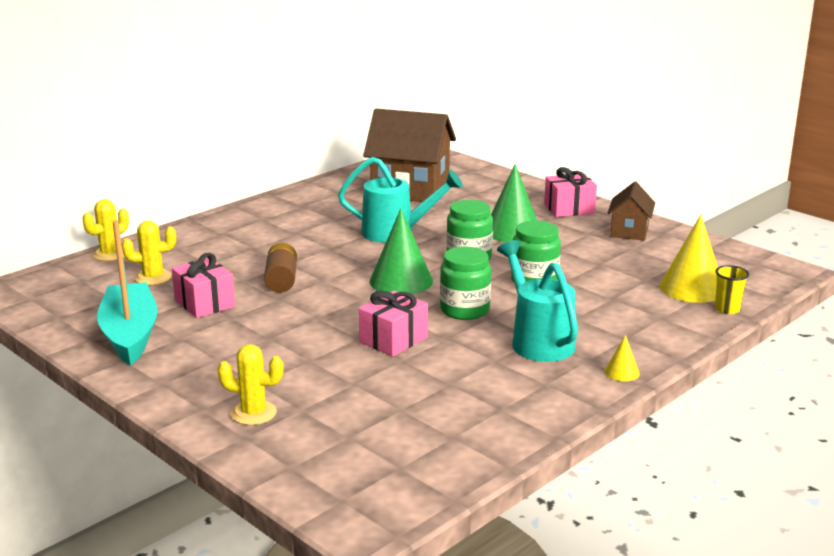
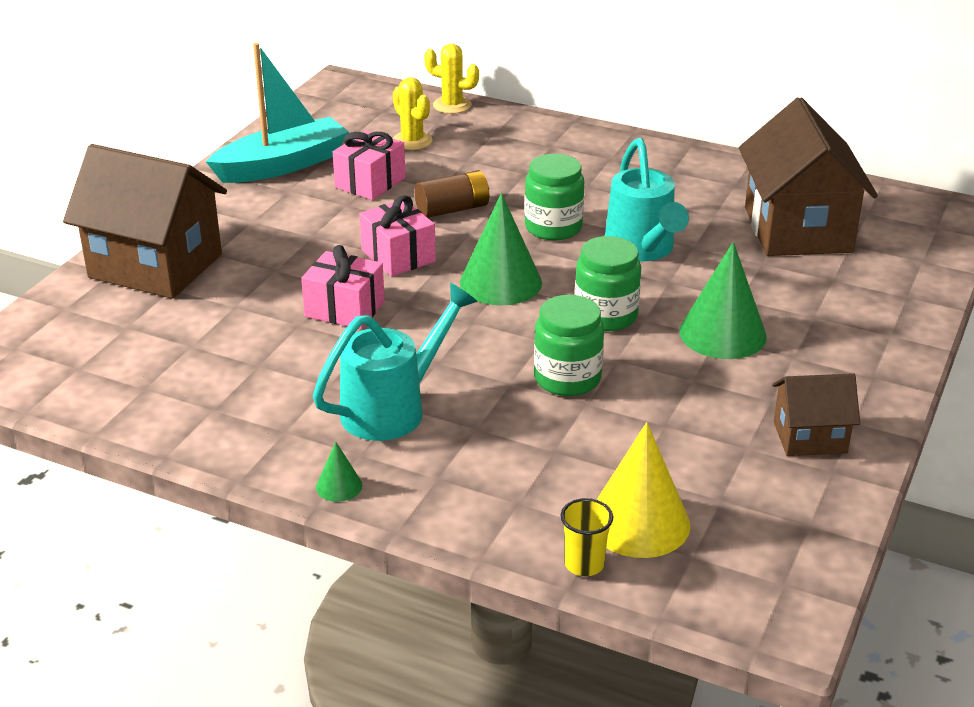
camera: 70 degrees right, 10 degrees up
(253, 413) = (155, 266): yellow cactus -> brown house
(464, 310) = (447, 341): green jar -> green jar (553, 227)
(569, 209) = (851, 369): pink gift -> pink gift (398, 256)
(622, 372) = (339, 486): yellow cone -> green cone

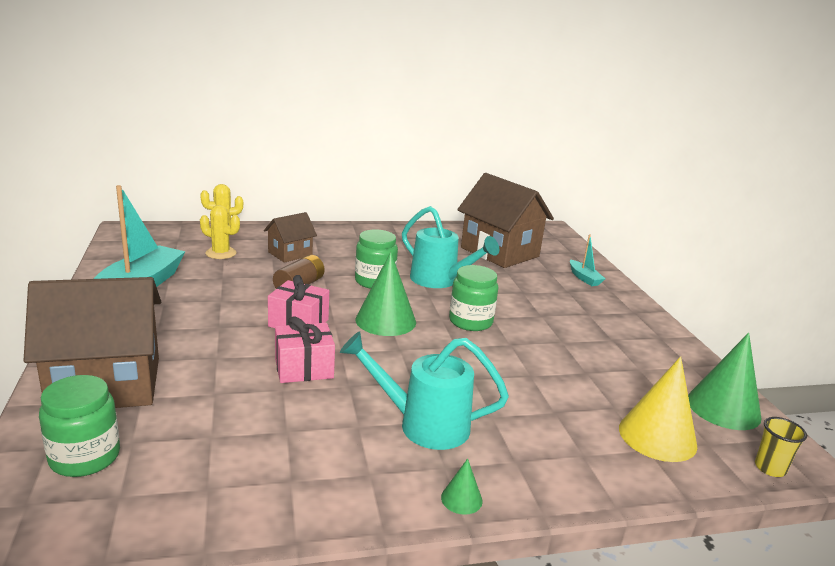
camera: 40 degrees left, 10 degrees down
(370, 183) = (221, 283): pink gift -> none
(392, 409) = (424, 425): turquoise watering can -> turquoise watering can turned 90 degrees counterclockwise
(567, 378) = (500, 364): green jar -> green jar (85, 457)
(584, 564) = (672, 478): yellow cup -> yellow cup (770, 468)
(722, 334) = (541, 312): green cone -> green cone (723, 408)
(810, 437) = (656, 352): brown house -> brown house (290, 254)
(875, 305) = (584, 278): none -> turquoise boat

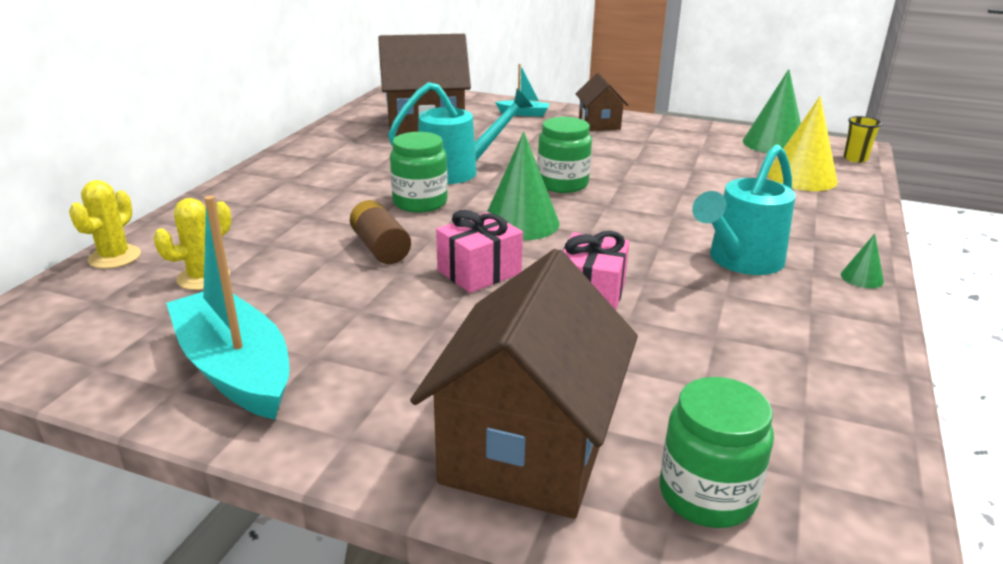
camera: 55 degrees left, 5 degrees up
(290, 254) = (276, 231): brown house -> brown house (599, 124)

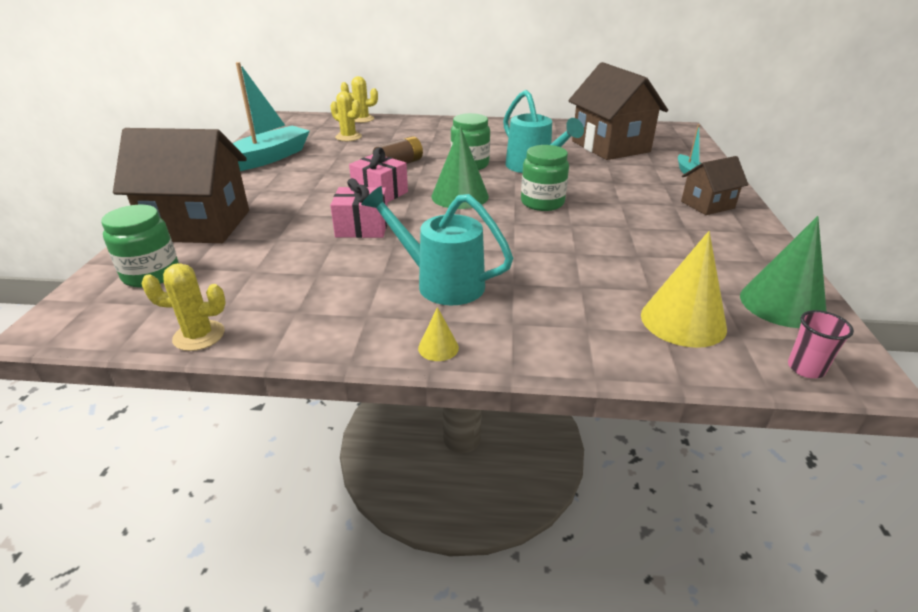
camera: 75 degrees right, 5 degrees up
(855, 158) = (805, 368): yellow cup -> pink cup
(862, 278) = (438, 347): green cone -> yellow cone
(874, 431) = (199, 336): none -> yellow cactus

